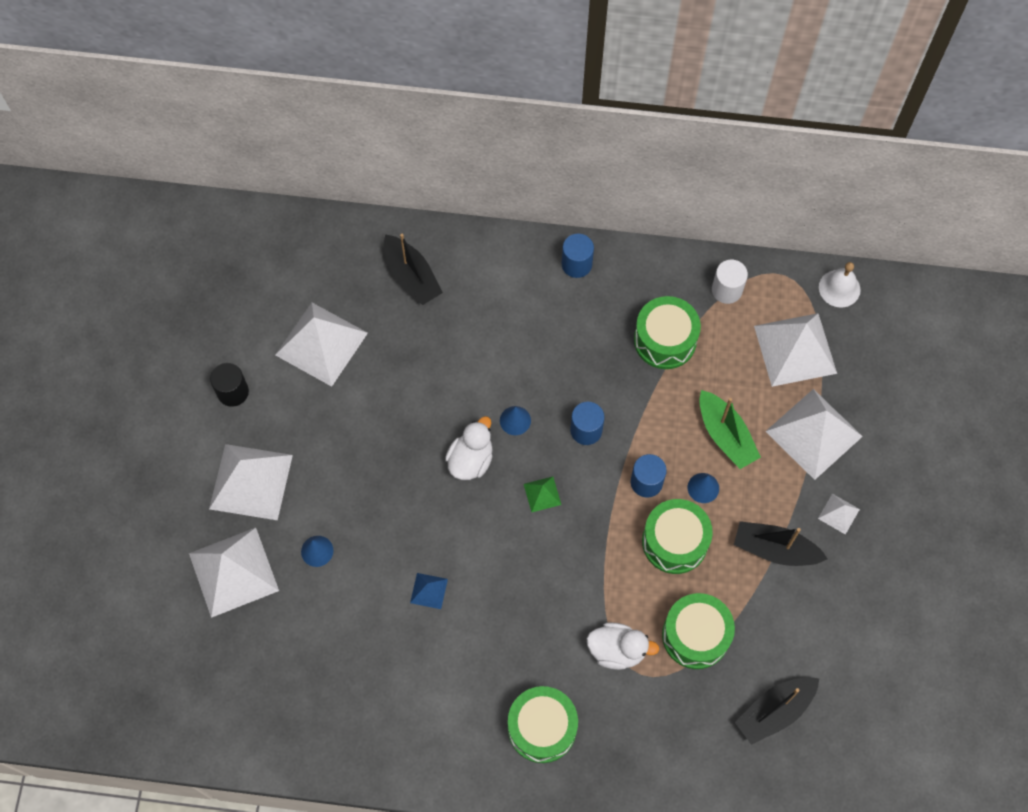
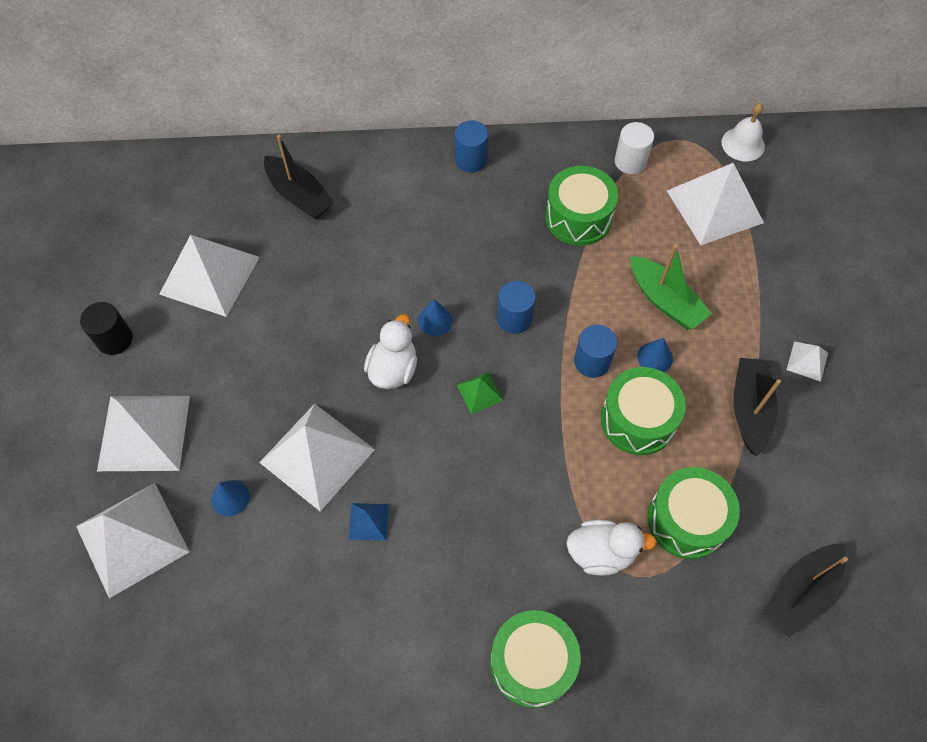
camera: 10 degrees left, 5 degrees down
(775, 549) = (749, 409): black boat -> black boat turned 90 degrees clockwise
(814, 434) = (757, 285): white pyramid -> white pyramid (317, 456)

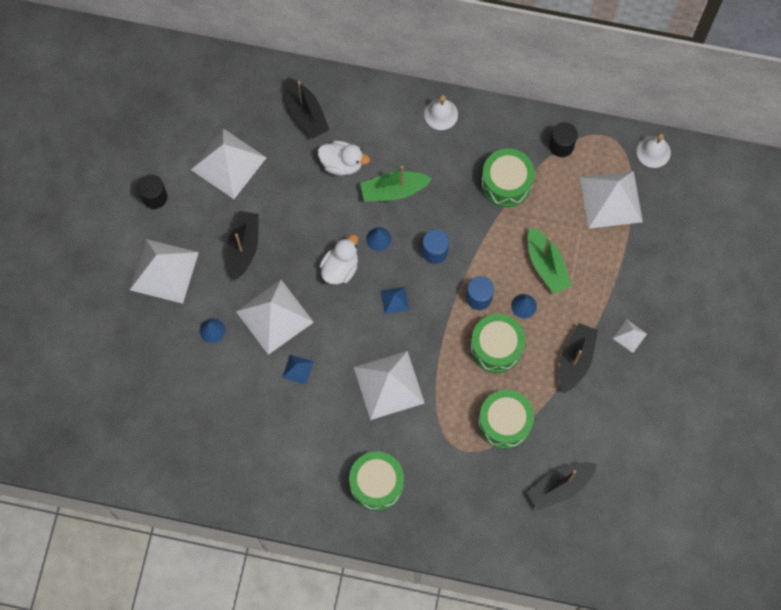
camera: 15 degrees right, 10 degrees up
(132, 538) = (145, 341): white pyramid -> white pyramid (389, 385)
(252, 374) = (243, 247): none -> black boat
(438, 258) = (393, 190): none -> green boat
(471, 160) = (441, 114): blue cylinder -> white bell
(479, 392) = (394, 300): green pyramid -> blue pyramid
(601, 553) = (441, 428): white duck -> white duck (342, 163)
(630, 161) = (561, 145): white cylinder -> black cylinder

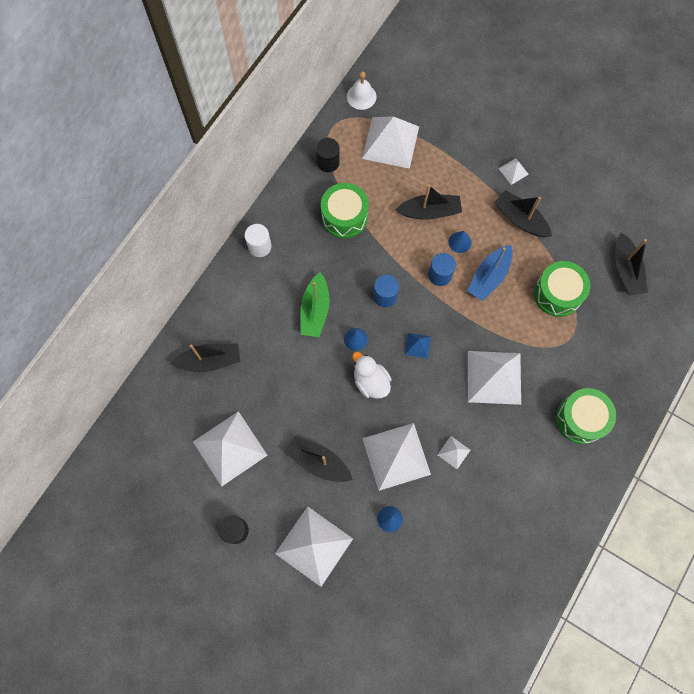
camera: 70 degrees left, 0 degrees up
(298, 369) = (453, 452): blue pyramid -> white pyramid
(342, 163) = (272, 346): white duck -> none
(441, 114) = (259, 246): white bell -> white cylinder
(496, 347) = (489, 277): green drum -> blue boat
(546, 265) = (430, 211): green boat -> black boat

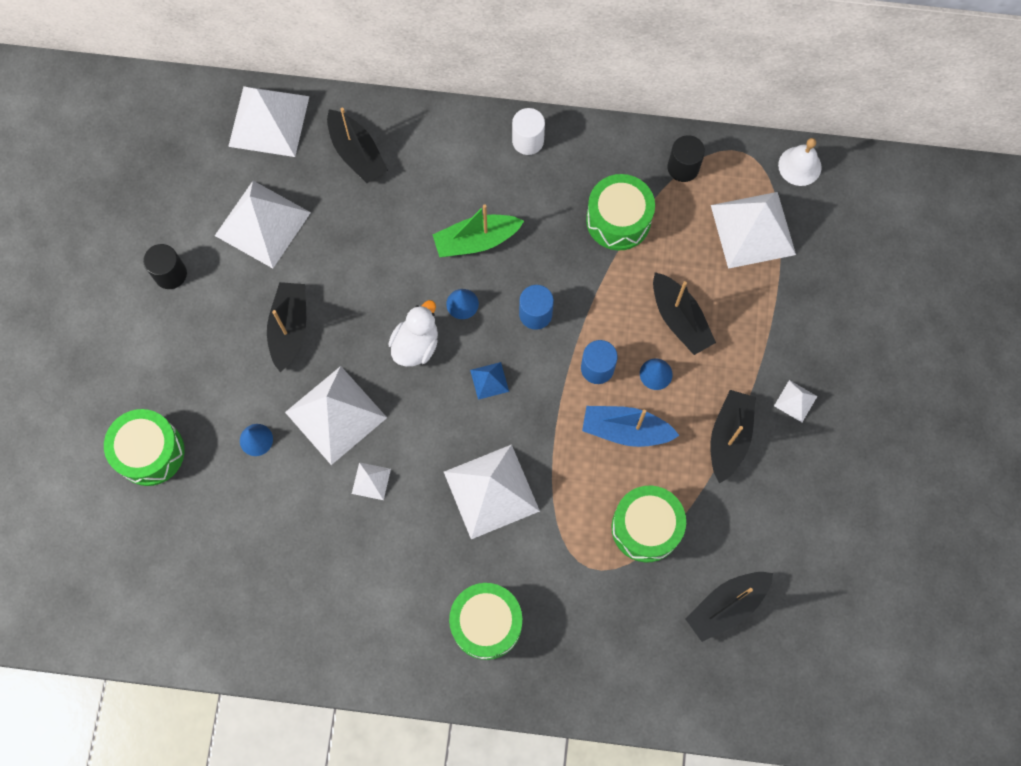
camera: 65 degrees right, 0 degrees up
(314, 546) = (188, 367): white pyramid -> white pyramid (269, 121)
(365, 599) = (150, 452): none -> green drum

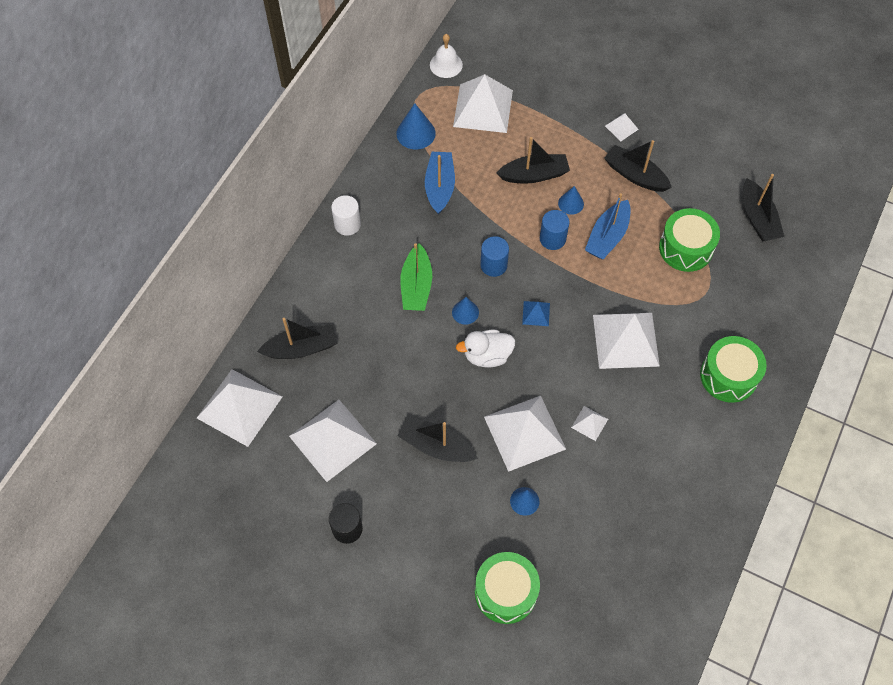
camera: 70 degrees left, 10 degrees down
(416, 345) = (487, 356): white duck -> white duck turned 60 degrees counterclockwise
(618, 220) = (440, 187): green drum -> blue boat
(683, 167) = (416, 133): black cylinder -> blue cone

